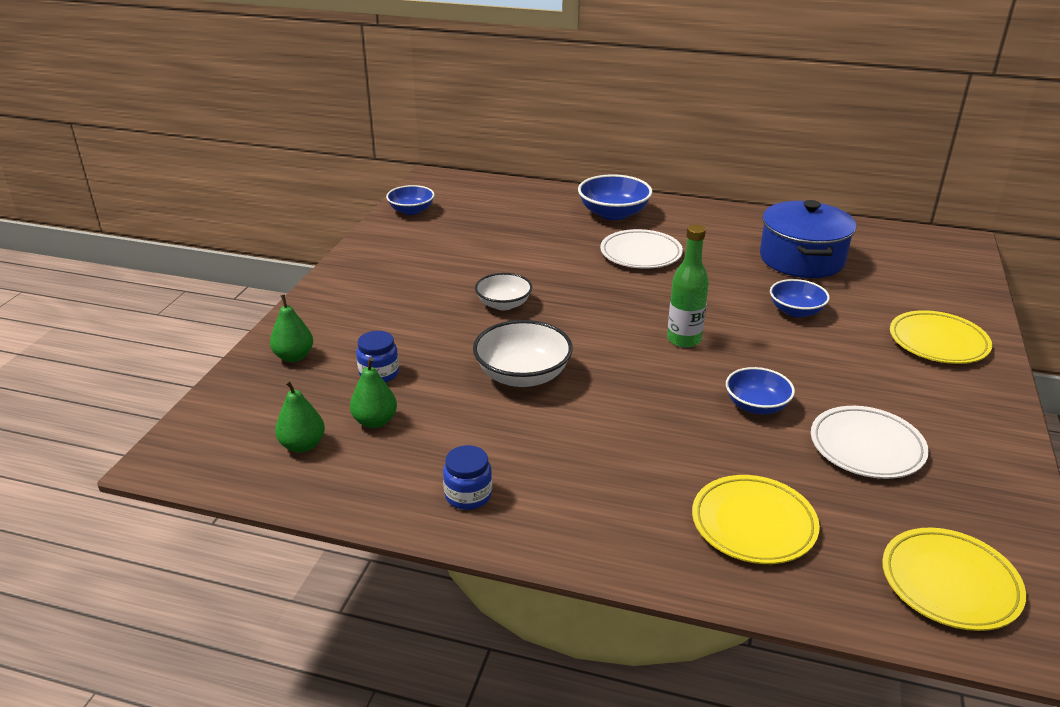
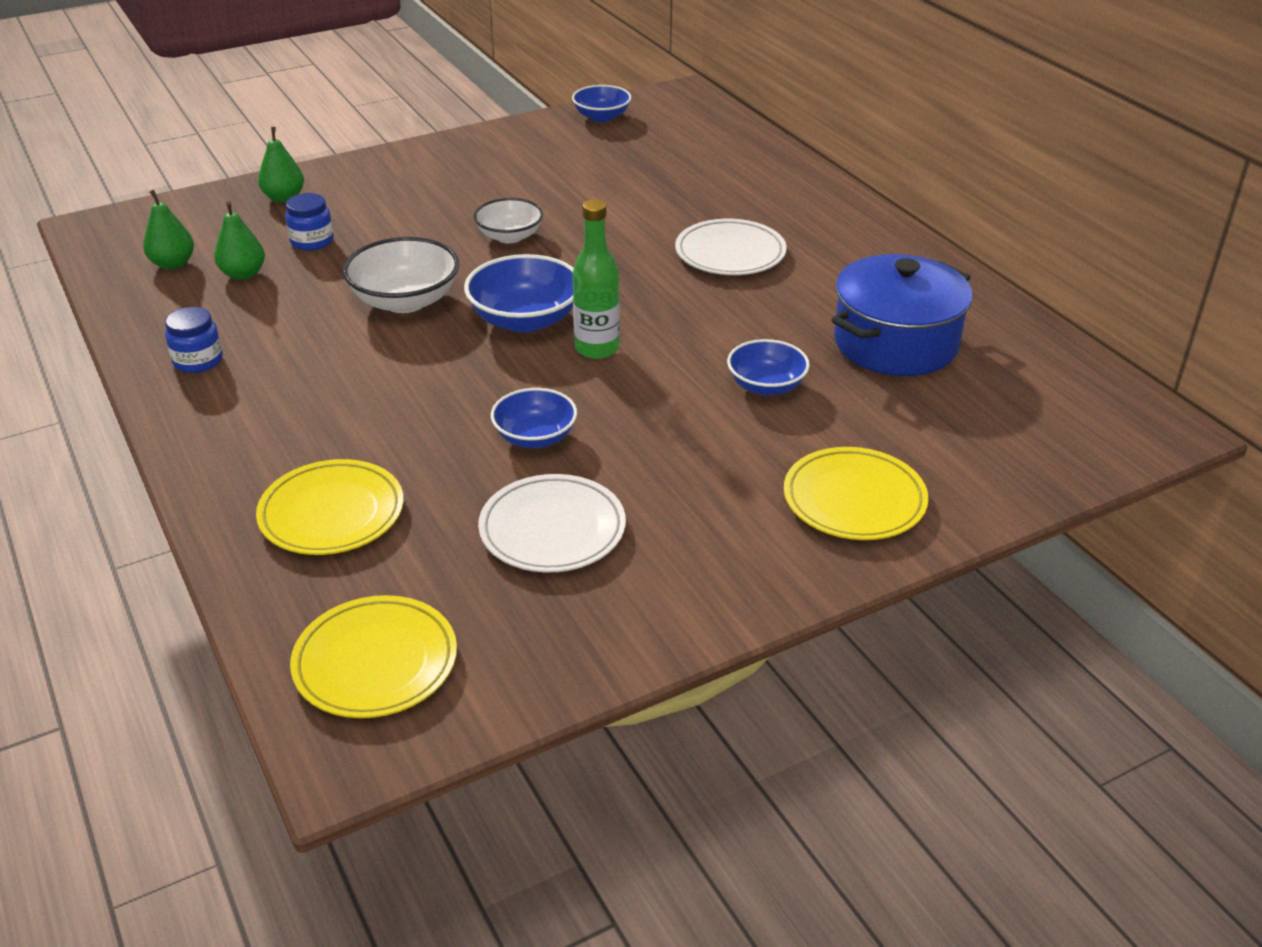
camera: 45 degrees right, 5 degrees up
(613, 213) = (789, 203): blue bowl -> blue bowl (525, 320)

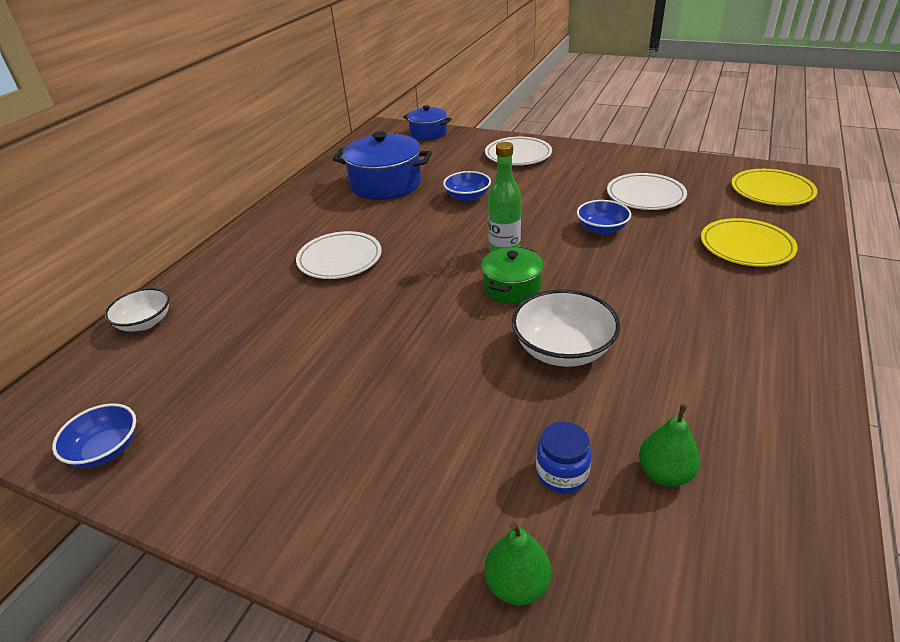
camera: 125 degrees left, 0 degrees up
(173, 264) = (730, 550): green pear -> none
(198, 361) = (771, 393): blue jar -> none
(509, 236) = (416, 358): white bowl -> white bowl (145, 323)
(525, 320) = (512, 288): blue bowl -> green pot
(854, 500) = (518, 155): yellow plate -> white plate
(1074, 459) = (428, 133): none -> blue pot

